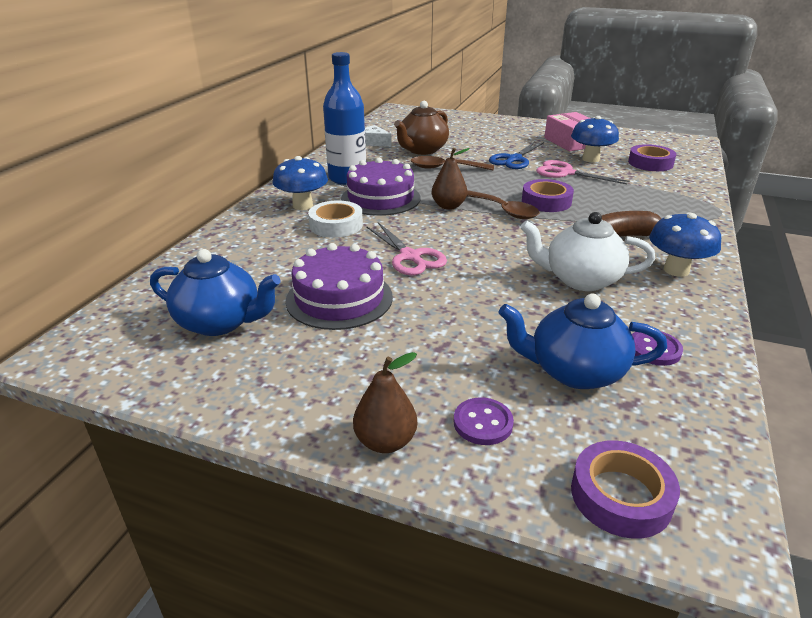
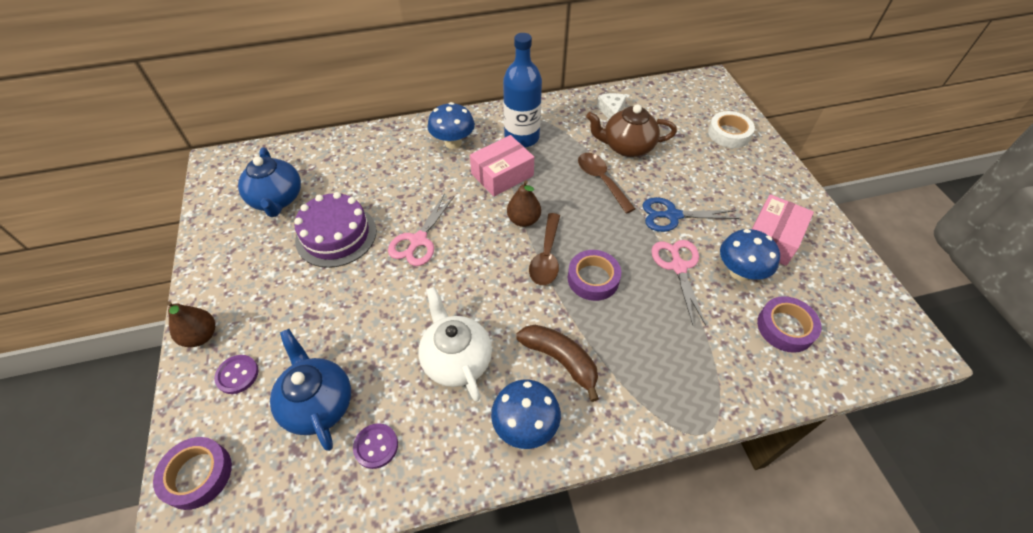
camera: 55 degrees right, 20 degrees up
(336, 225) = (436, 176): white tape -> white tape (729, 134)
(380, 198) = (502, 175): purple cake -> pink box

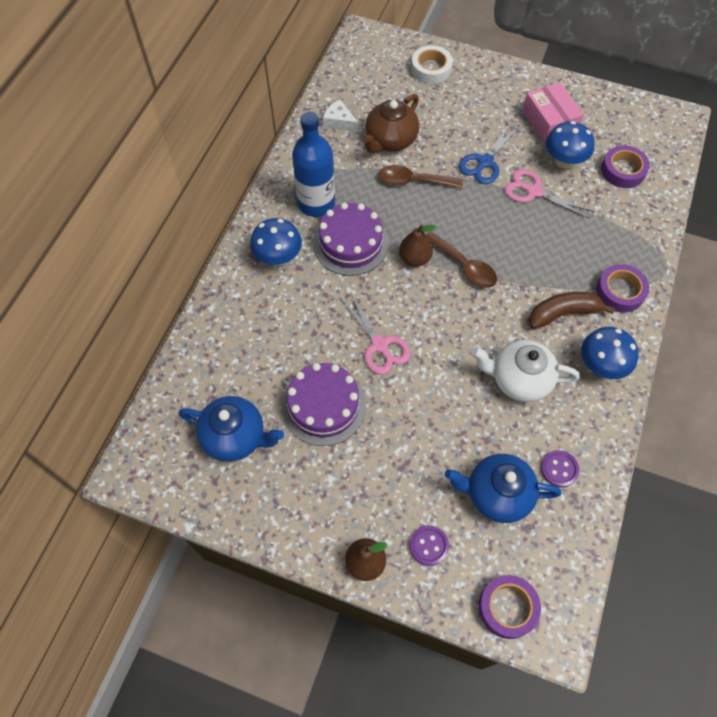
camera: 55 degrees left, 10 degrees up
(502, 175) = (350, 243): pink box -> purple cake
(593, 279) = (507, 249): purple tape -> purple tape (620, 291)

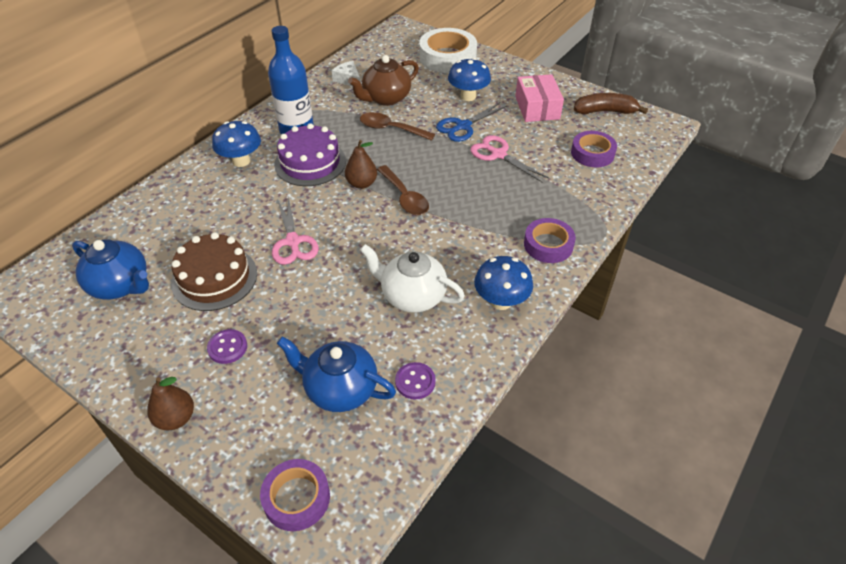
camera: 15 degrees right, 15 degrees down
(324, 406) = (214, 278): purple cake -> brown cake
(429, 546) = (247, 419): purple button -> purple button (227, 347)
(431, 69) = (447, 57): white tape -> white tape, size x1.56
(563, 161) = (537, 137): blue mushroom -> blue mushroom (468, 96)
(563, 313) = (482, 251): brown banana -> brown banana (605, 111)

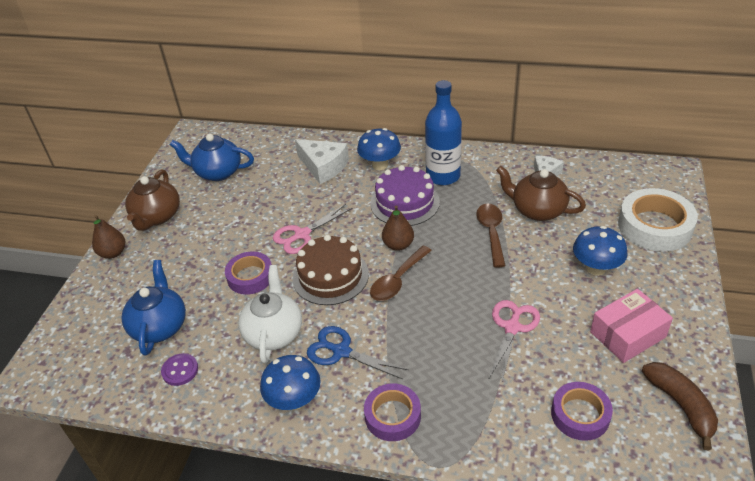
camera: 70 degrees right, 5 degrees down
(120, 285) = (217, 172): blue teapot -> blue teapot turned 90 degrees clockwise
(147, 360) = (157, 217): none -> brown teapot
(203, 199) = (323, 167): none -> white cheese
(214, 278) = (243, 211): brown cake -> brown cake (330, 276)
(227, 347) = (180, 249): purple button -> none
(296, 498) = (61, 342): purple tape -> purple tape (250, 277)
(463, 126) = (538, 283): blue scissors -> blue scissors (341, 351)

